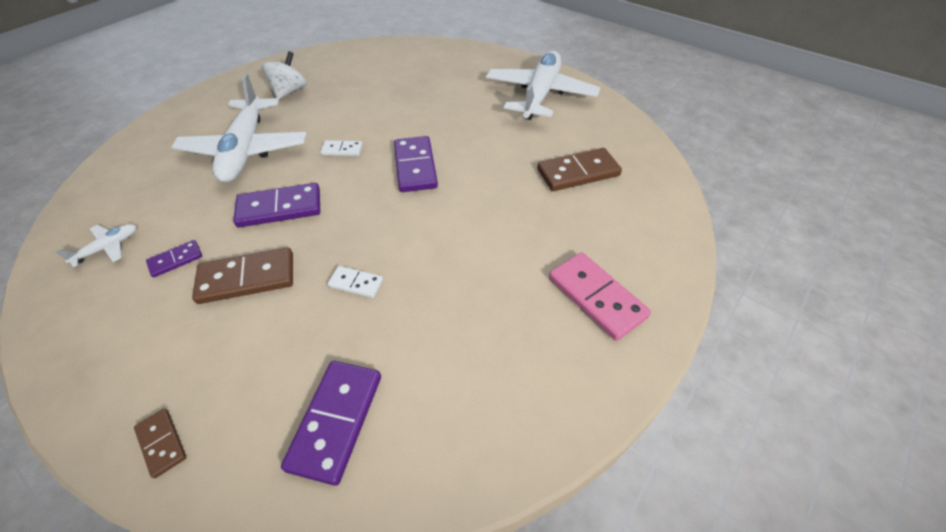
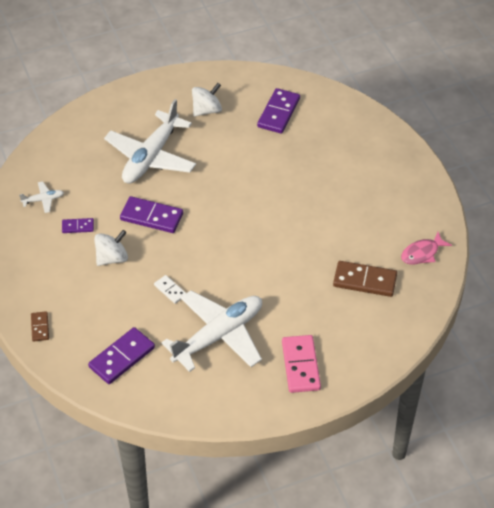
camera: 30 degrees right, 0 degrees up
(247, 278) = (112, 258): brown domino -> white spinning top
(342, 150) = (215, 186): white domino -> none
(415, 166) = (256, 224): purple domino -> purple domino (278, 113)
(540, 94) = (398, 199): white plane -> white plane (219, 335)
(606, 127) = (422, 253): none -> pink fish

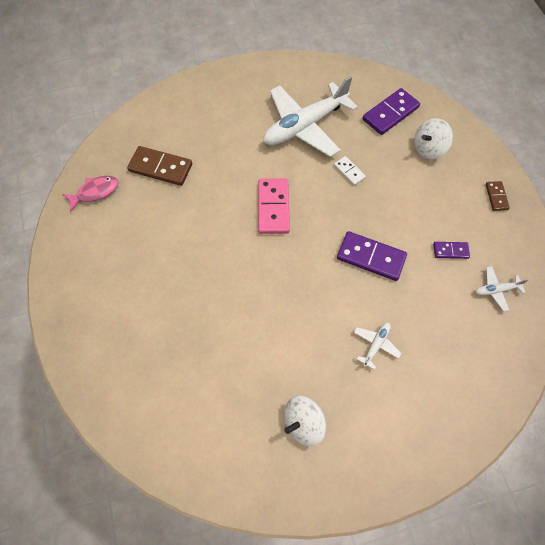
camera: 175 degrees left, 15 degrees up
(40, 327) = (468, 145): brown domino -> brown domino (496, 197)
(112, 258) = (409, 210): white spinning top -> white spinning top (428, 149)
(151, 157) = (376, 345): white plane -> white plane, size x0.41
(278, 113) = (208, 409): purple domino -> none
(301, 365) = (236, 96): pink domino -> pink domino (273, 207)

